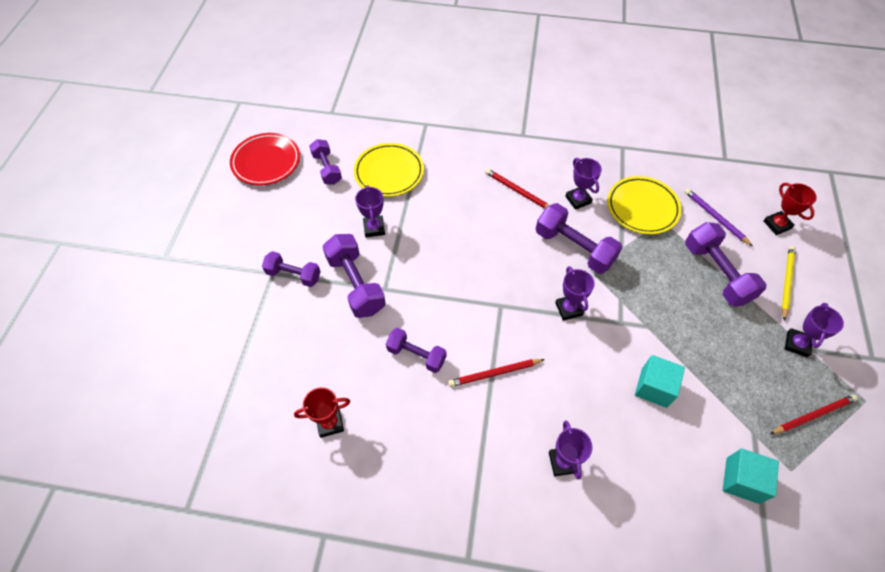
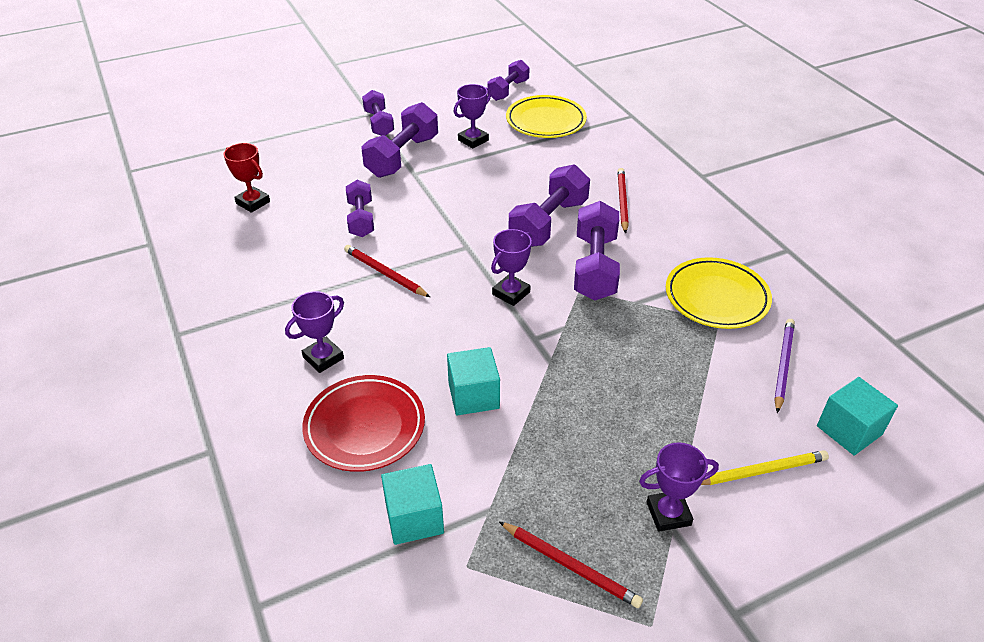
camera: 55 degrees right, 15 degrees down
(266, 162) = (478, 61): red plate -> red plate (365, 427)
(578, 200) = (664, 245): purple trophy -> none
(716, 273) = (695, 395): purple dumbbell -> purple dumbbell (548, 223)
(777, 225) = (849, 430): red trophy -> turquoise cube

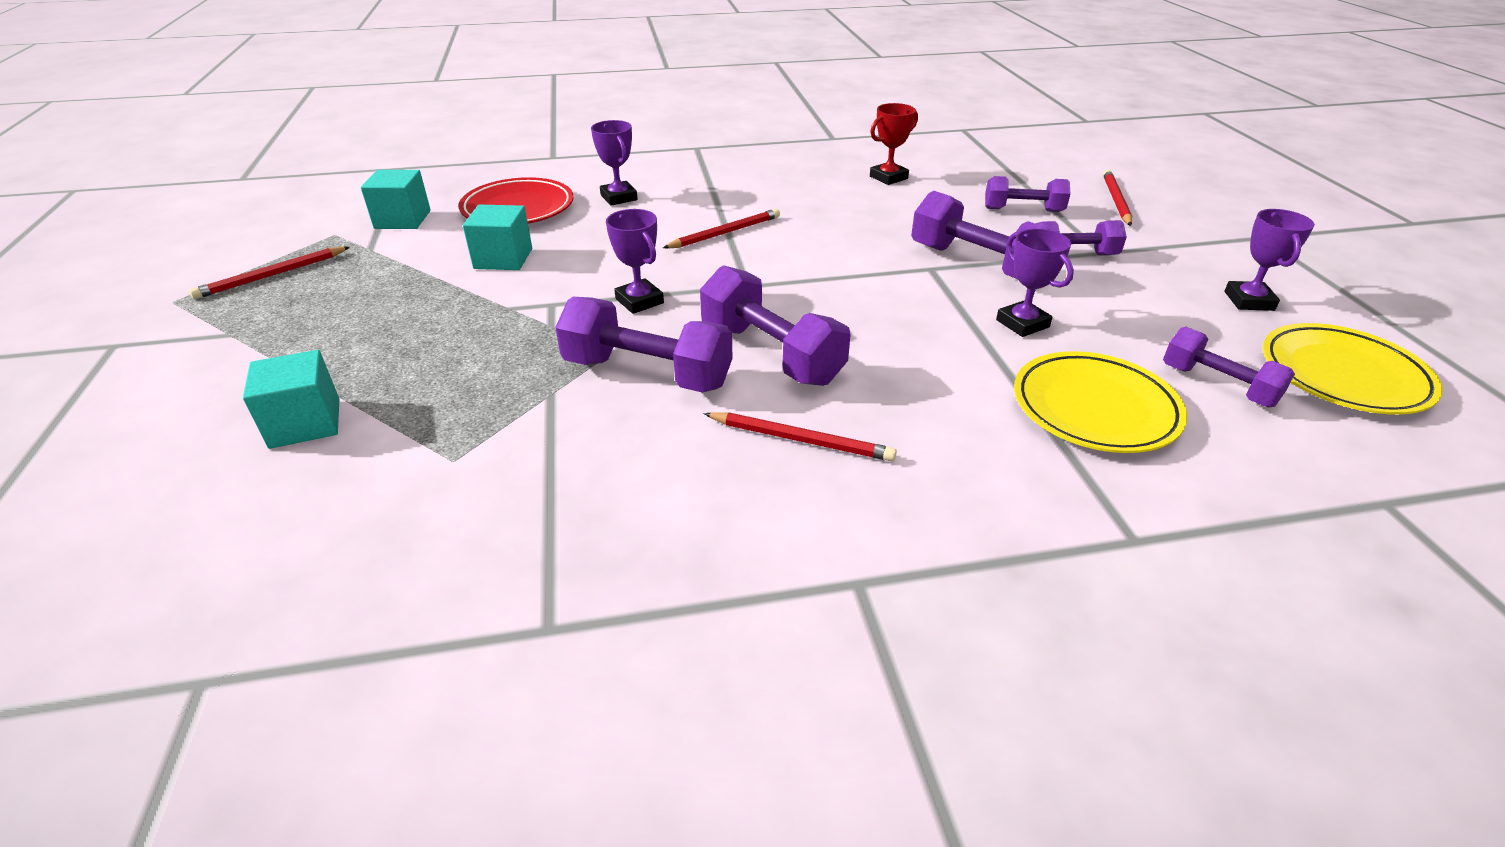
camera: 105 degrees right, 5 degrees down
(286, 106) = (1115, 200): none -> red pencil
(361, 219) = (835, 228): purple dumbbell -> purple dumbbell (1023, 210)
(668, 513) = (246, 335): purple trophy -> purple trophy (1249, 301)
(716, 297) = (500, 475): yellow plate -> yellow plate (1343, 375)
(761, 471) = (206, 412): yellow pencil -> none
(783, 365) = (314, 496): purple pencil -> none
(849, 430) = (150, 518): turquoise cube -> turquoise cube (305, 423)

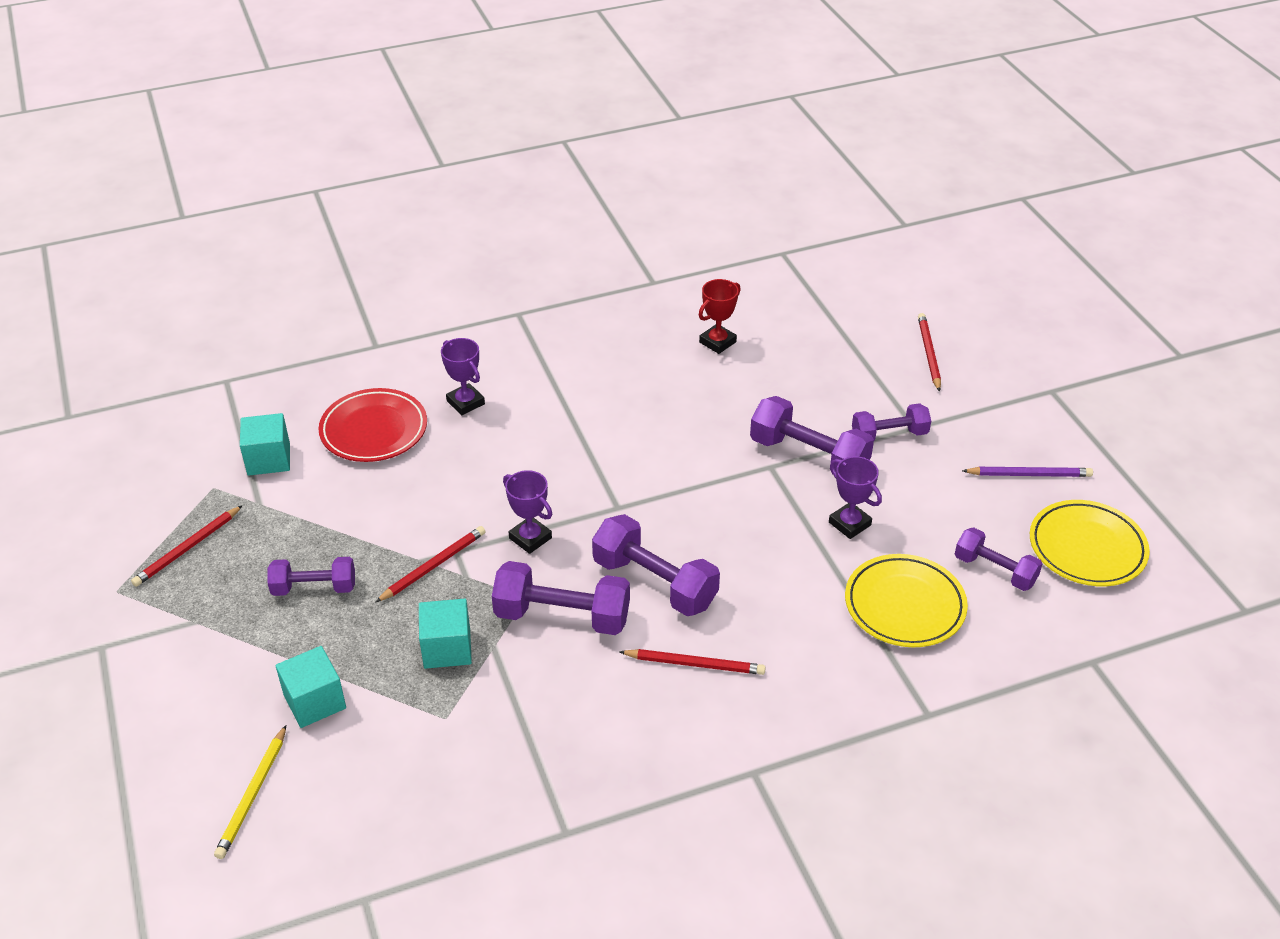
camera: 10 degrees left, 5 degrees up
(154, 516) = (253, 794): none -> yellow pencil
(503, 258) = (389, 500): turquoise cube -> turquoise cube (447, 648)
(725, 233) = (581, 441): red pencil -> red pencil (433, 566)
(1023, 210) = (845, 377): purple dumbbell -> purple dumbbell (314, 588)
(1249, 301) = (1029, 474): purple trophy -> purple pencil

